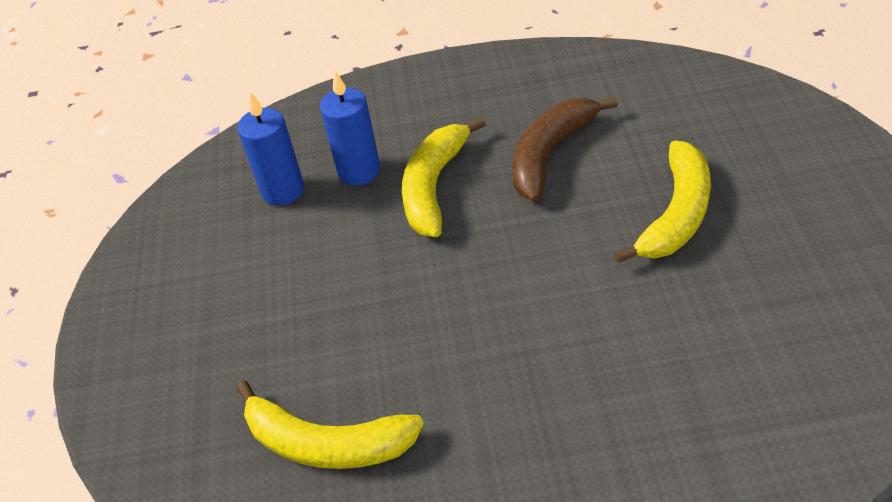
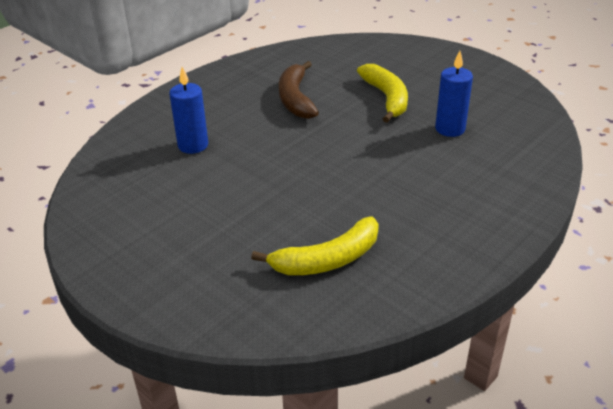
camera: 45 degrees left, 10 degrees down
(283, 190) = (154, 172): blue candle -> blue candle (450, 129)
(434, 186) = (248, 135): yellow banana -> none

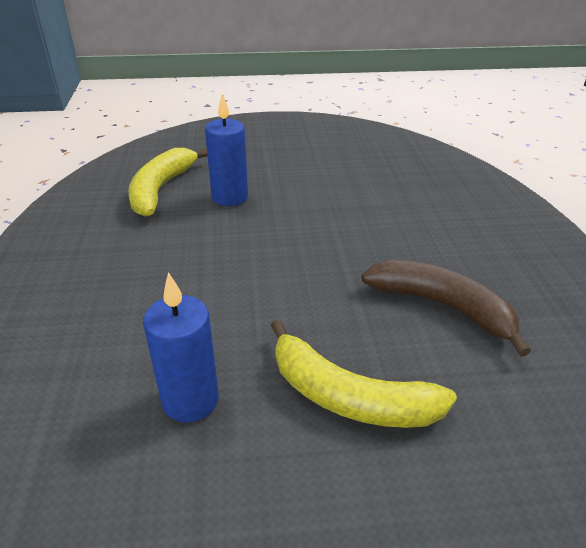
camera: 130 degrees right, 0 degrees up
(193, 145) = (411, 199): blue candle -> blue candle (229, 197)

